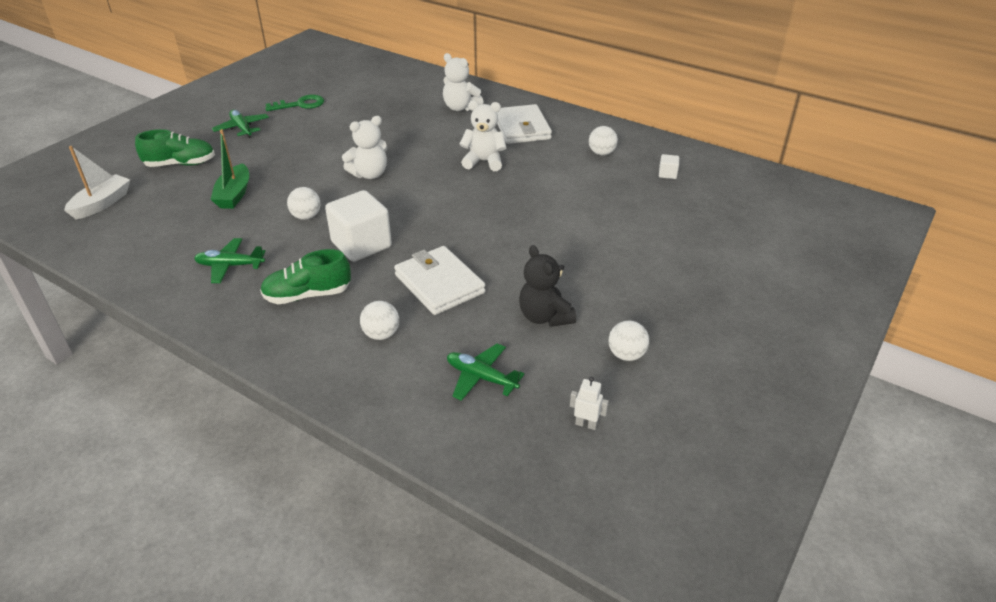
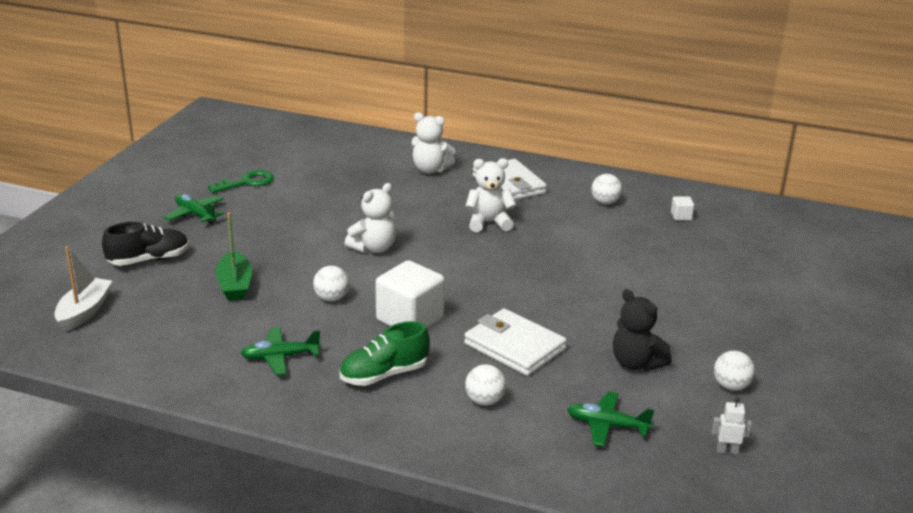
camera: 15 degrees left, 10 degrees down
(180, 164) = (149, 260): green shoe -> black shoe

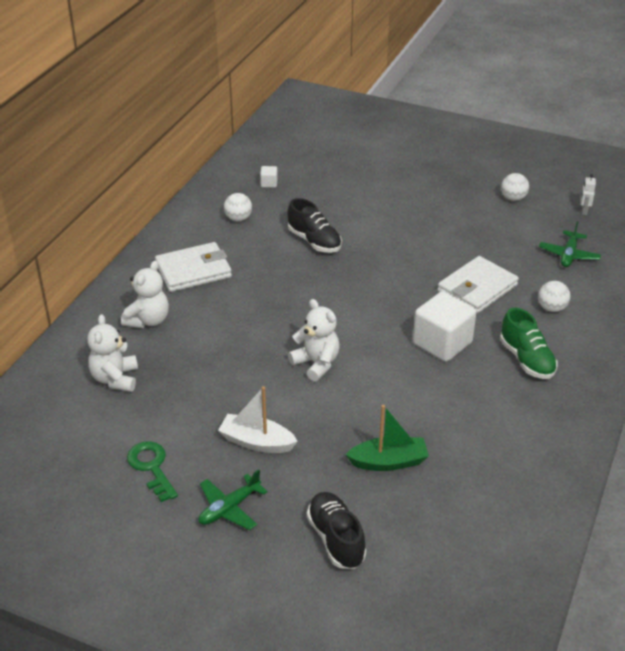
camera: 85 degrees left, 10 degrees up
(84, 312) = (447, 582): white boat -> white boat (256, 442)
(280, 357) = (510, 423): green plane -> none
(331, 298) = (410, 392): white ball -> none
(489, 223) = (271, 288): white teddy bear -> white teddy bear (115, 379)
(577, 244) = (314, 241): none -> black shoe
(636, 363) = (491, 233): black teddy bear -> none

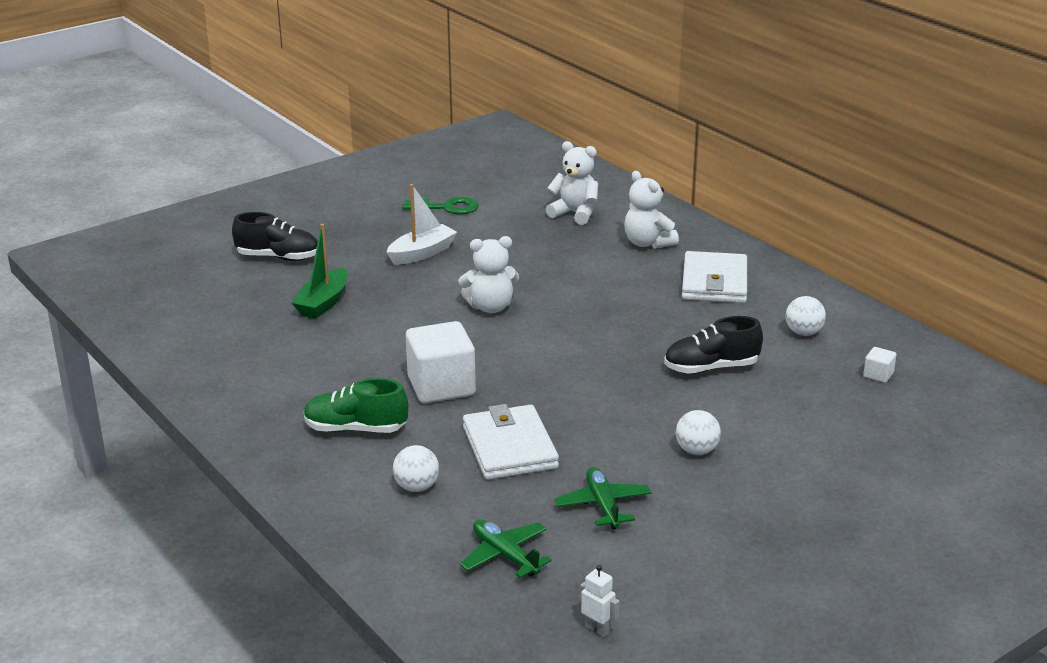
camera: 120 degrees right, 10 degrees down
(229, 508) = (365, 226): green plane -> green plane (603, 505)
(513, 198) = (689, 570): white ball -> white ball (697, 450)

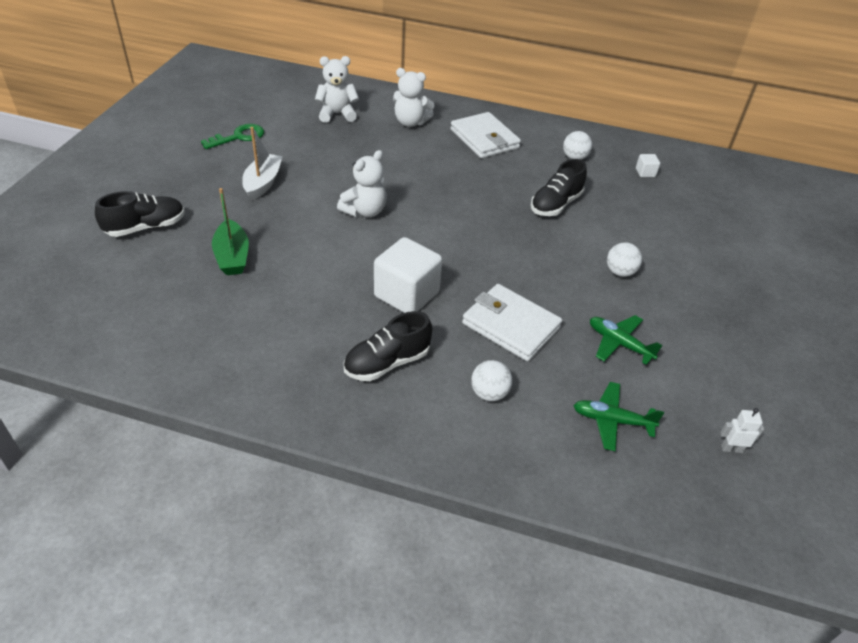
camera: 40 degrees left, 15 degrees up
(355, 429) = (387, 363): green shoe -> black shoe

